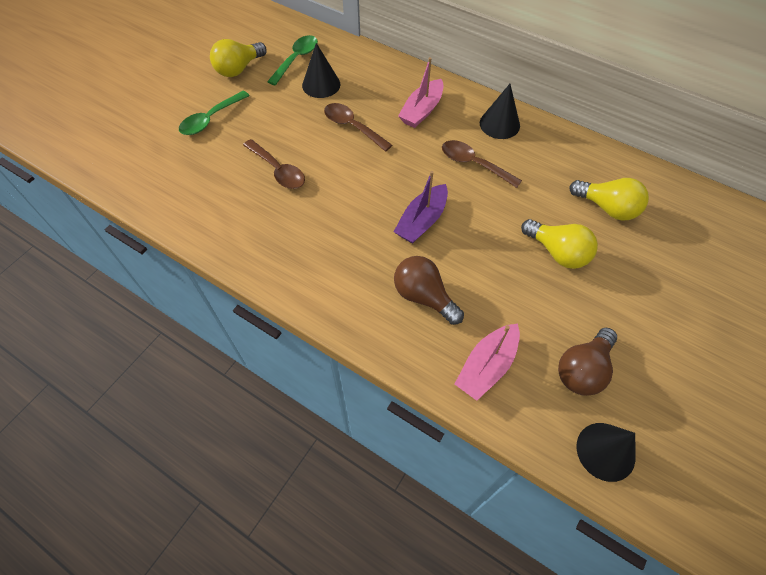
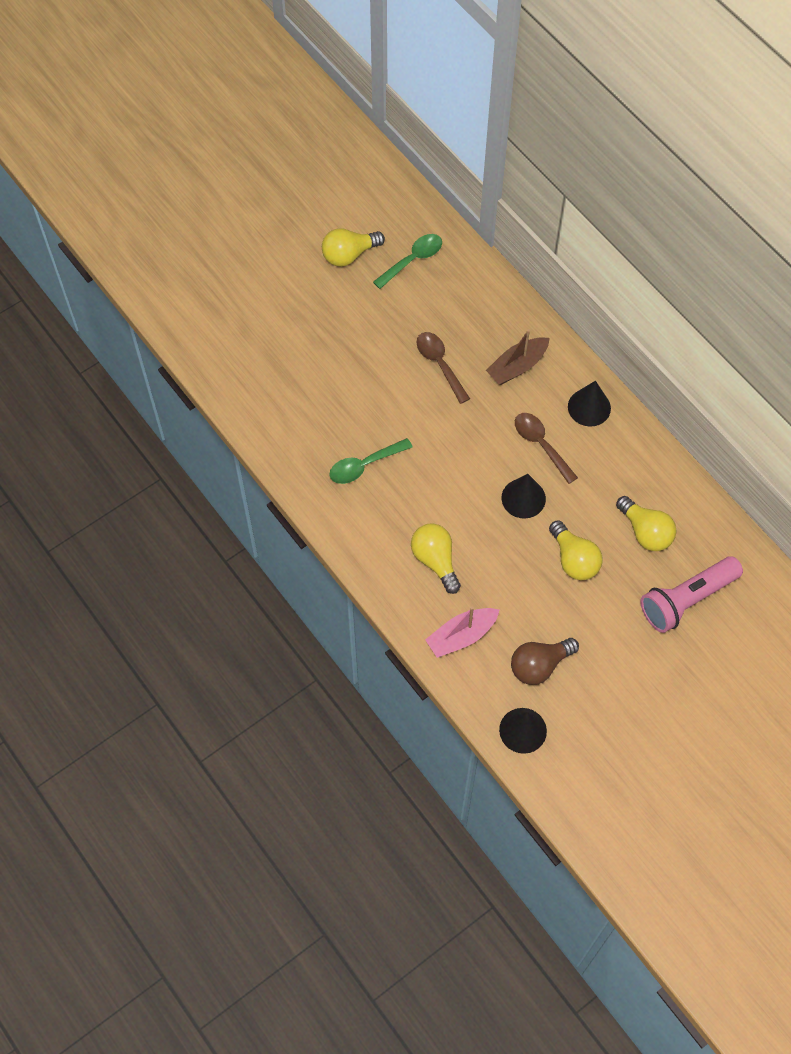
camera: 20 degrees right, 5 degrees up
(211, 119) = (304, 311): green spoon -> green spoon (364, 465)
(278, 170) = (350, 392): brown spoon -> none
(321, 84) = (427, 301): black cone -> black cone (523, 498)
(422, 111) = (517, 366): pink boat -> brown boat
(422, 221) = (464, 488): purple boat -> none
(424, 296) = (435, 560): brown light bulb -> yellow light bulb
(681, 255) = (687, 600): none -> pink flashlight

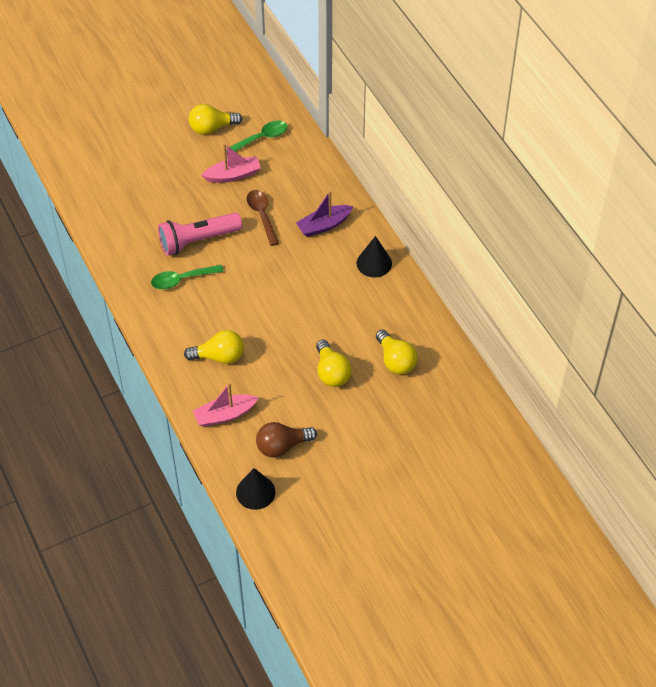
camera: 10 degrees right, 10 degrees down
(391, 315) = (233, 175): none -> pink boat
(435, 560) = (219, 356): yellow light bulb -> yellow light bulb turned 105 degrees clockwise
(517, 366) = (324, 225): brown boat -> purple boat
(523, 498) = (303, 321): black cone -> none
(541, 445) = (328, 285): brown spoon -> none
(687, 600) = (416, 416): pink flashlight -> pink flashlight (198, 240)

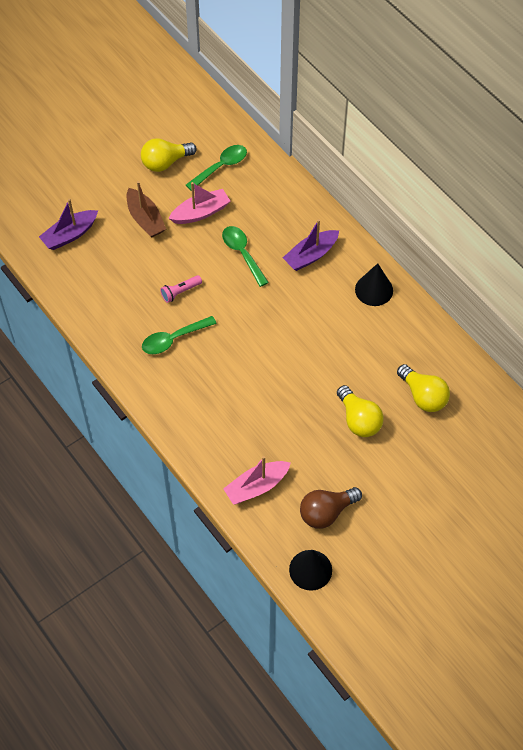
camera: 10 degrees left, 5 degrees up
(111, 178) = (70, 235): none -> purple boat
(182, 174) = (145, 219): none -> brown boat
(198, 240) = (180, 292): pink flashlight -> pink flashlight, size x0.47
(219, 356) = (234, 421): yellow light bulb -> none
(262, 215) = (242, 254): brown spoon -> green spoon

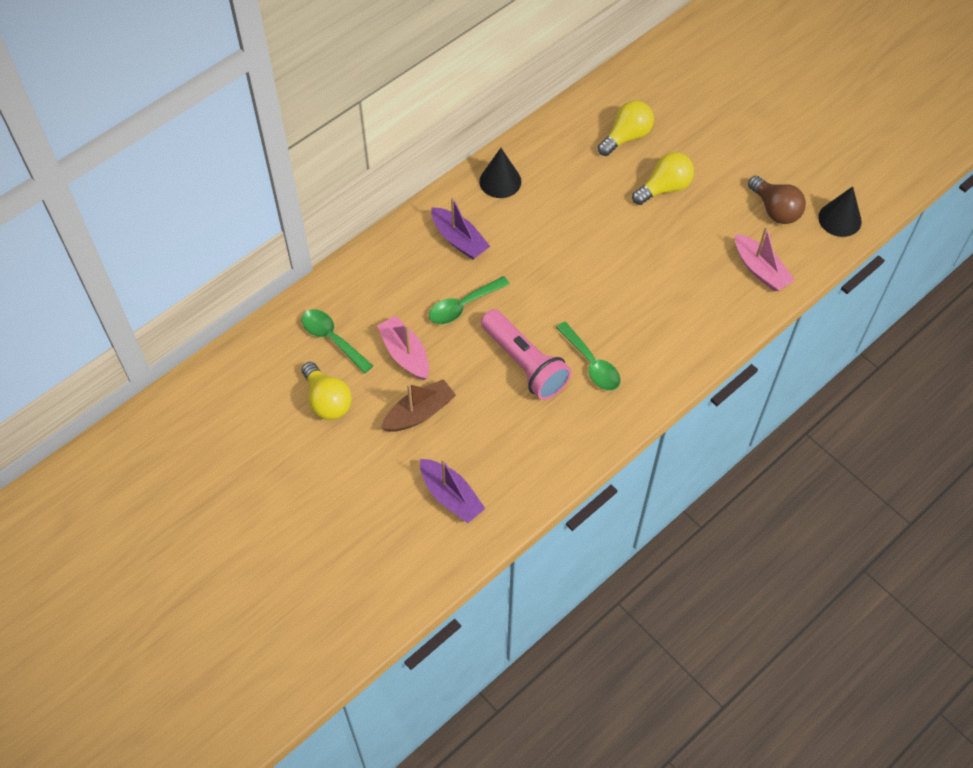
camera: 95 degrees left, 0 degrees up
(180, 292) = (525, 363): pink flashlight -> pink flashlight, size x2.13

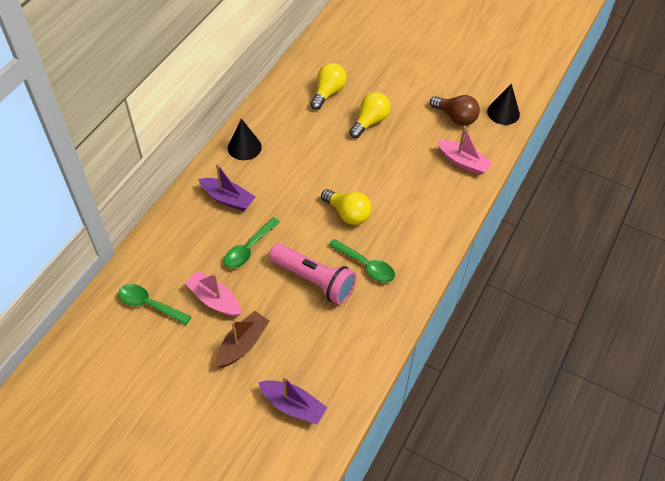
camera: 20 degrees left, 5 degrees down
(327, 401) = (161, 357): yellow light bulb -> yellow light bulb (348, 214)

